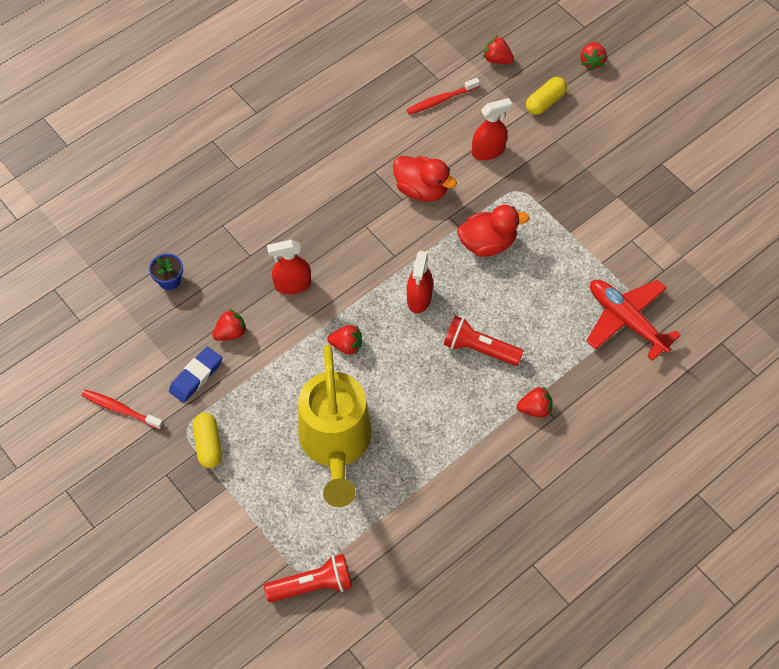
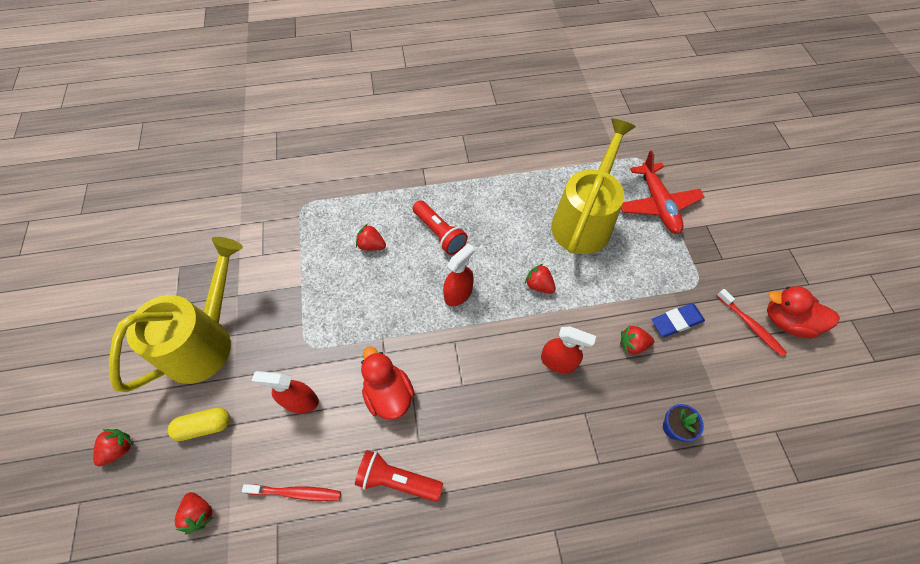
camera: 150 degrees left, 0 degrees up
(208, 445) = (682, 264): yellow capsule -> none
(312, 585) = (639, 150): red flashlight -> red flashlight (397, 480)
(487, 243) = (371, 310): red duck -> red duck (787, 321)
(535, 409) = (431, 178): red strawberry -> red strawberry (371, 245)
(605, 152) = (206, 340): none -> yellow watering can
(626, 320) = (322, 201): red plane -> red plane (658, 204)

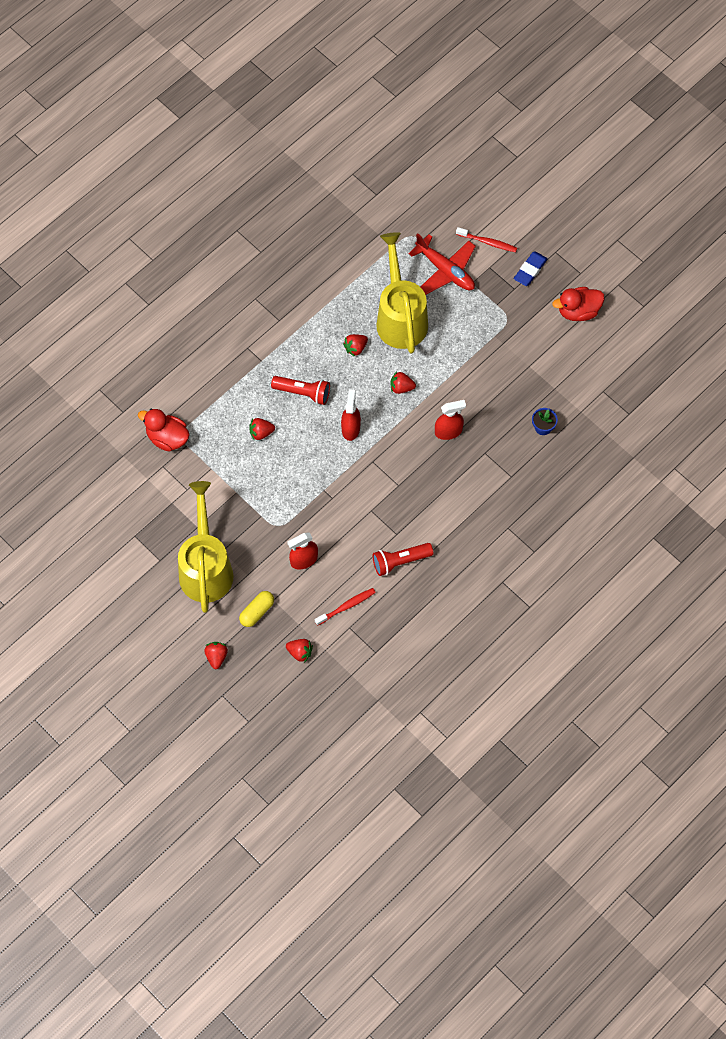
camera: 35 degrees left, 5 degrees up
(388, 394) = (356, 520): red duck -> red duck (167, 438)
(632, 345) = (488, 390): red strawberry -> red strawberry (355, 348)
(676, 321) = (508, 356): blue eraser -> blue eraser (530, 270)
(750, 325) = (556, 329): red toothbrush -> red toothbrush (488, 242)

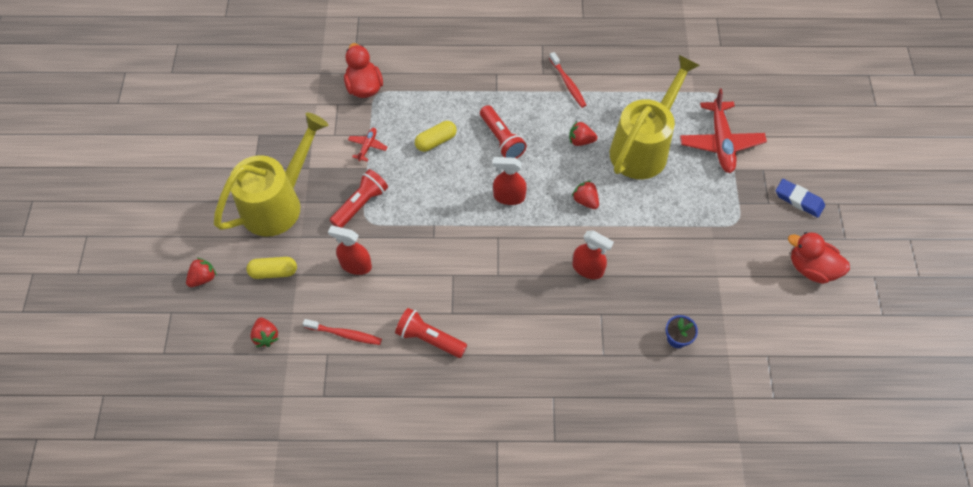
camera: 45 degrees right, 5 degrees down
(219, 477) = (367, 146): none -> red plane
(261, 433) = (436, 141): red strawberry -> yellow capsule
(261, 519) = (360, 204): none -> red flashlight
(350, 428) = (509, 197): red spray bottle -> red spray bottle turned 135 degrees counterclockwise
(488, 242) = (781, 149): red toothbrush -> red toothbrush (568, 83)
(530, 270) = (798, 200): blue eraser -> blue eraser turned 45 degrees clockwise

